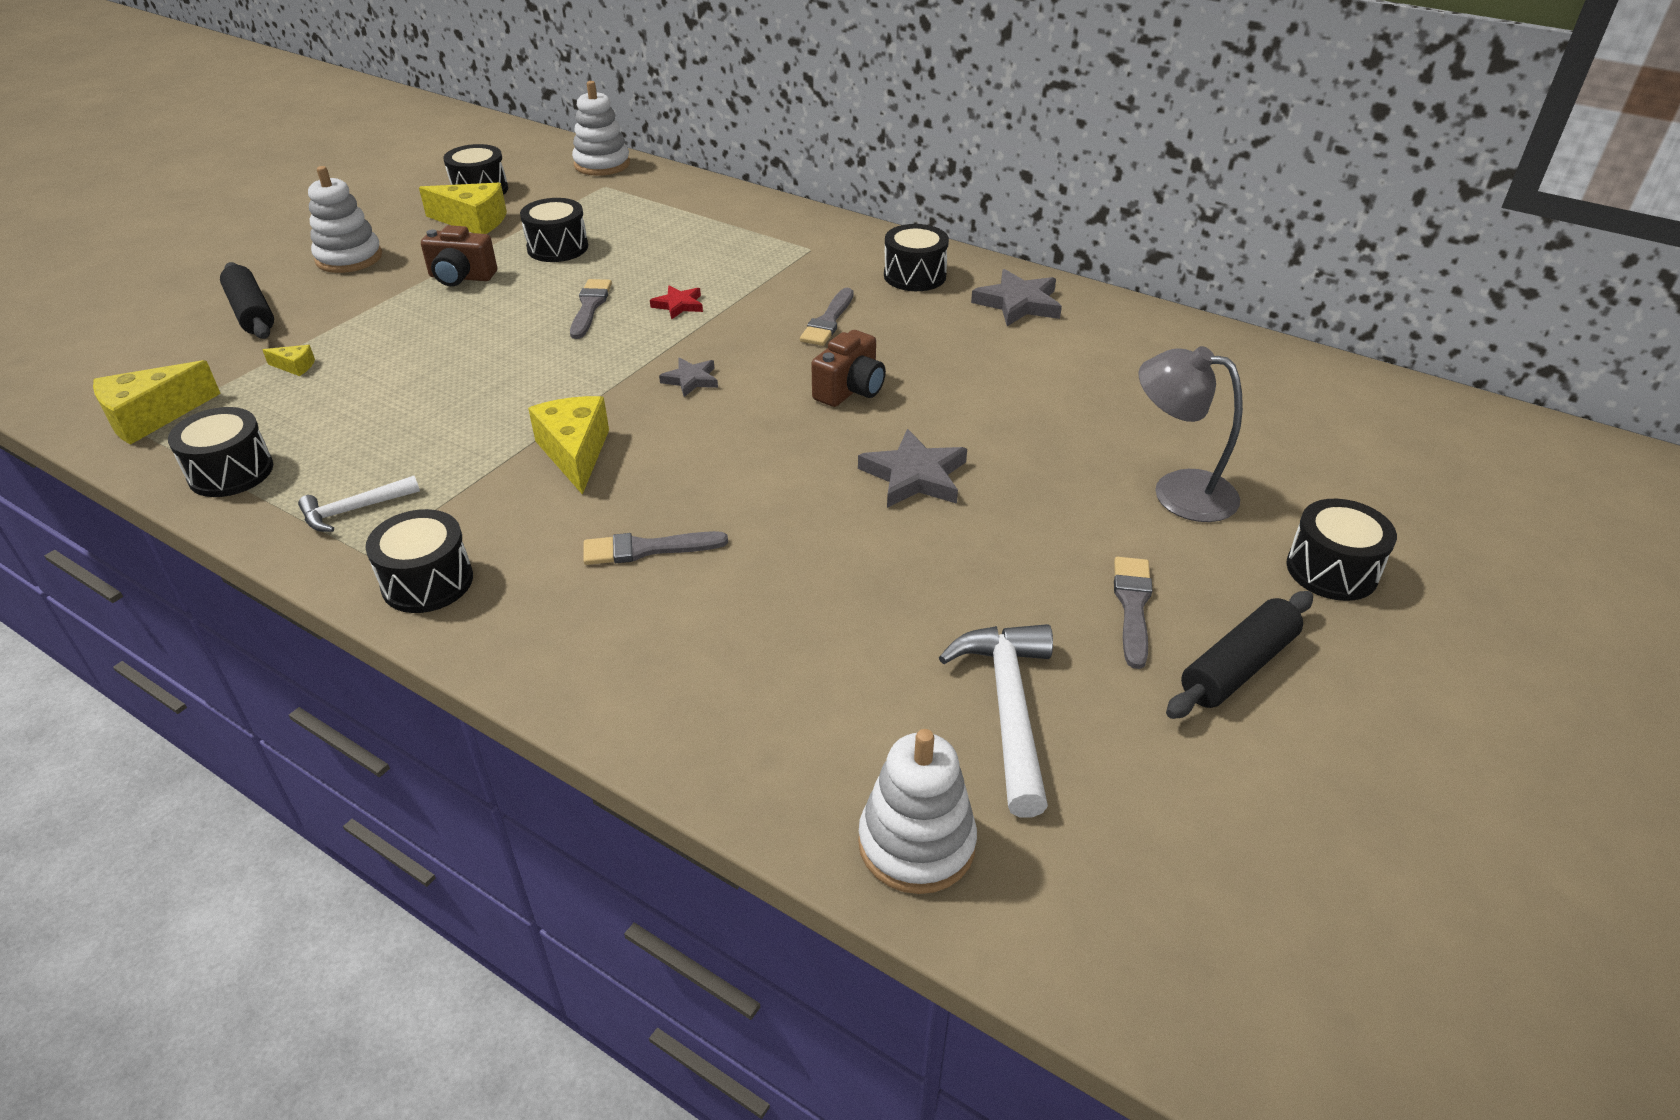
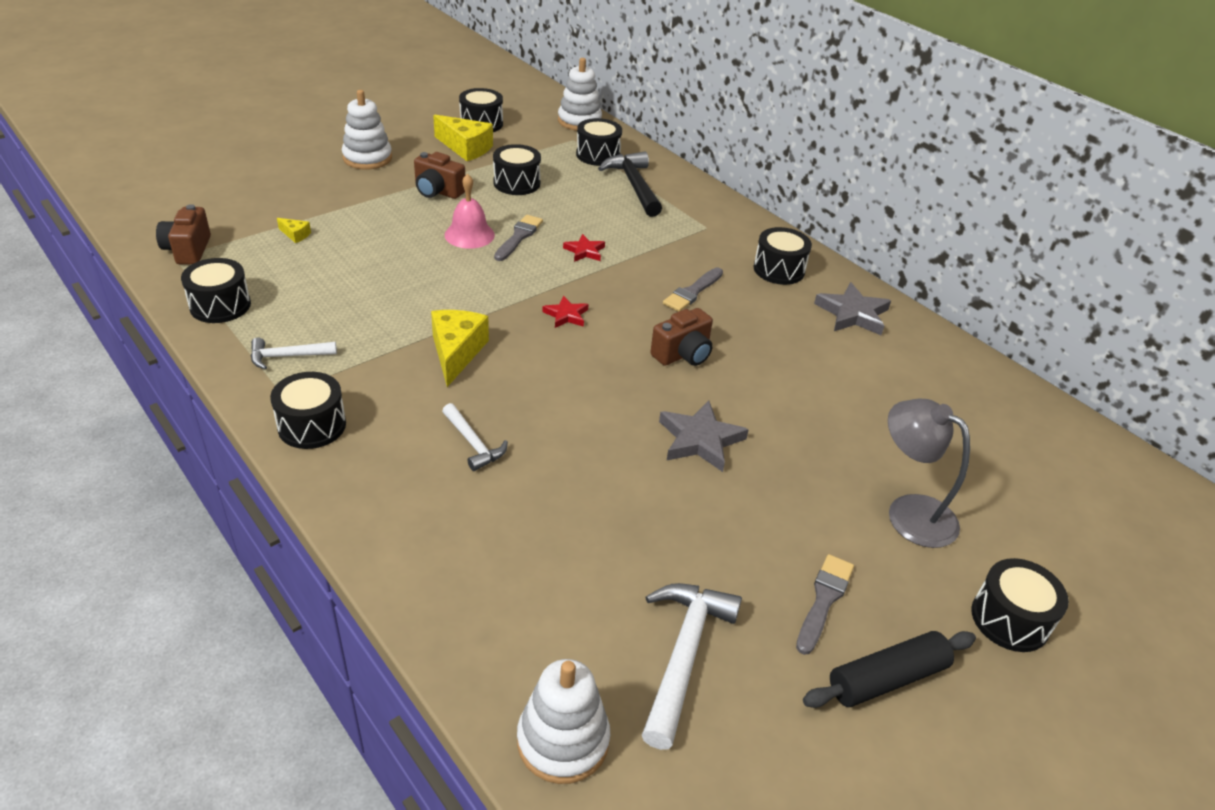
camera: 15 degrees right, 0 degrees up
(152, 417) = (188, 250): yellow cheese -> brown camera
(251, 313) = (285, 186): black rolling pin -> none
(526, 317) = (469, 235): none -> pink bell
(643, 197) = (598, 155): none -> black drum
(647, 549) = (473, 443): grey brush -> white hammer
(691, 380) = (566, 315): grey star -> red star
(702, 221) = (633, 185): none -> black hammer

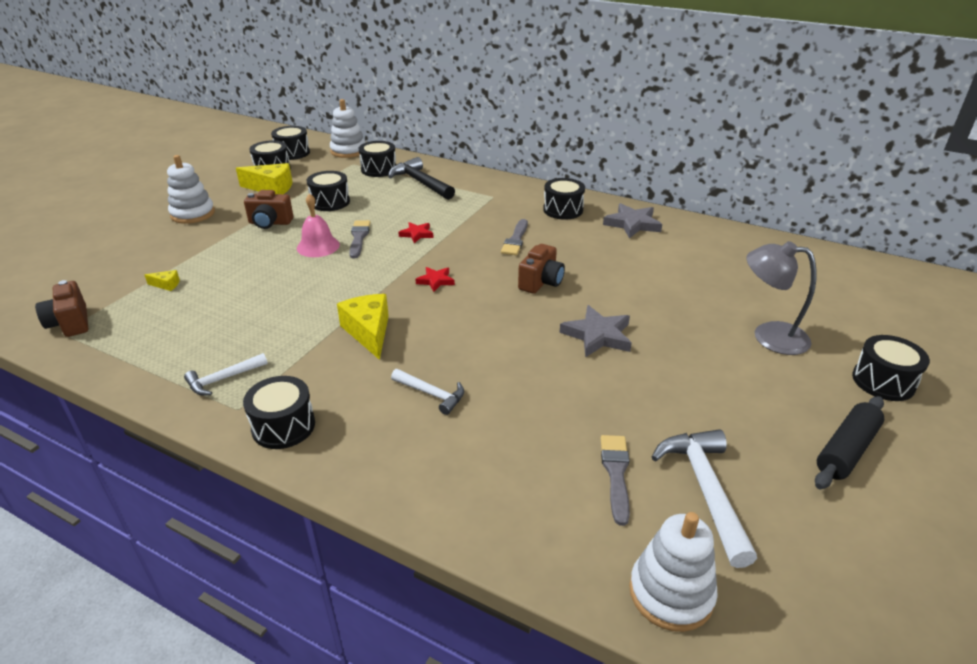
camera: 20 degrees left, 5 degrees down
(220, 305) = (131, 358): black drum -> black drum (292, 153)
(824, 600) = (765, 413): grey brush -> grey brush (616, 474)

